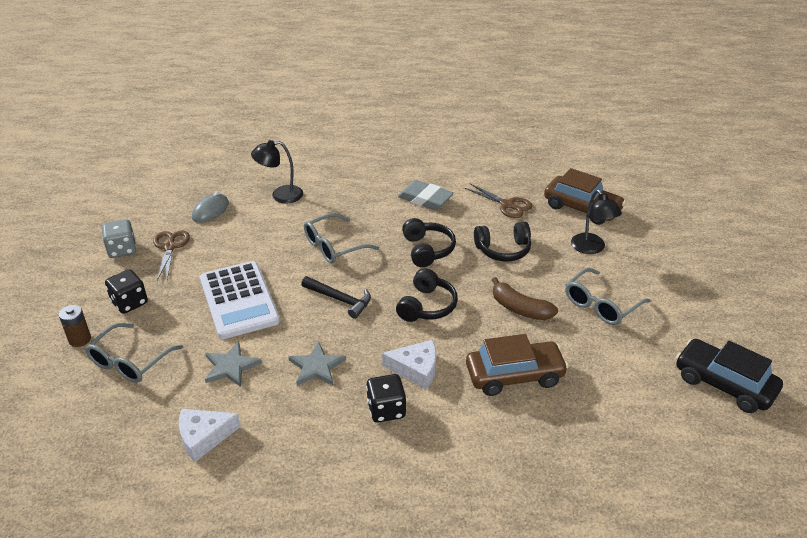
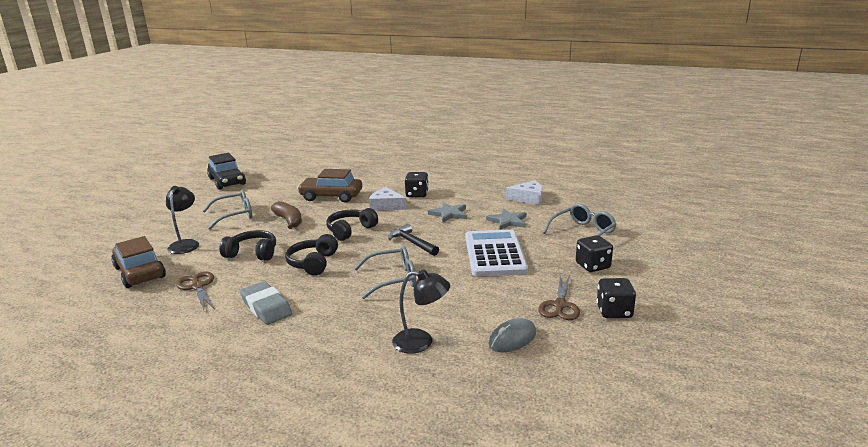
camera: 160 degrees left, 15 degrees down
(80, 339) = (628, 249): brown battery -> none
(122, 250) = (614, 311): grey dice -> black dice

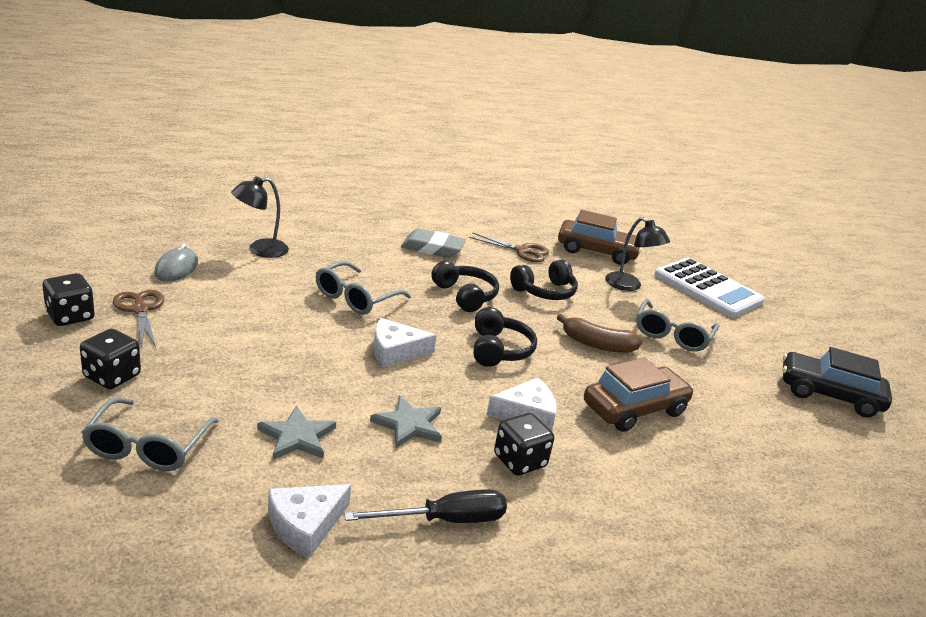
camera: 135 degrees right, 5 degrees up
(412, 243) = (395, 351): black hammer -> white cheese
(472, 188) = (444, 520): none -> black screwdriver
(494, 254) = (267, 361): white calculator -> white calculator (707, 288)

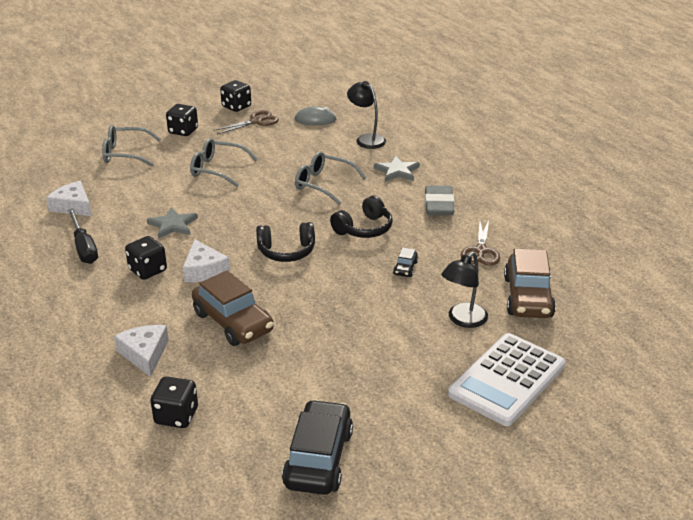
camera: 85 degrees right, 5 degrees up
(297, 437) = (147, 191): grey star -> grey star (397, 171)
(395, 351) = (258, 209): white cheese -> white cheese (145, 354)
(544, 291) = (405, 268): black headphones -> black car
(597, 344) = (326, 301): brown banana -> none
(672, 334) = (376, 348): grey glasses -> grey glasses (218, 169)
(799, 471) = (176, 416): none -> black dice

